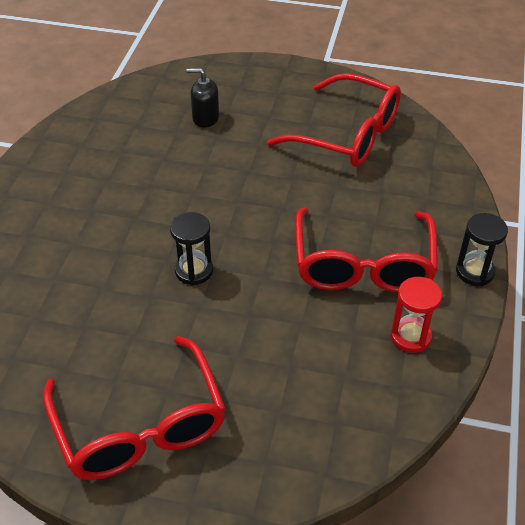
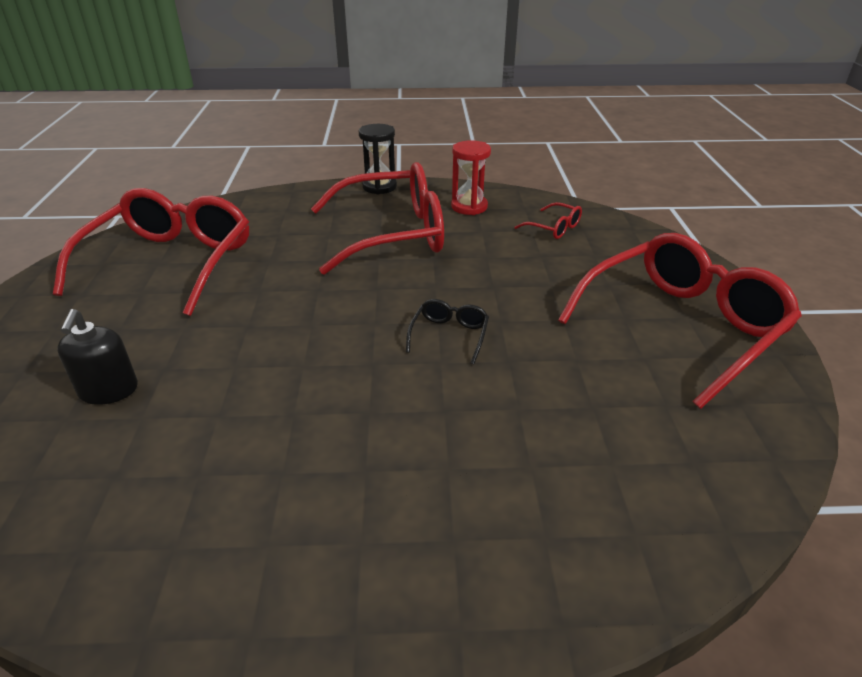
camera: 105 degrees left, 10 degrees down
(194, 271) = (449, 335): black hourglass -> black glasses
(344, 397) = (554, 228): none -> red glasses

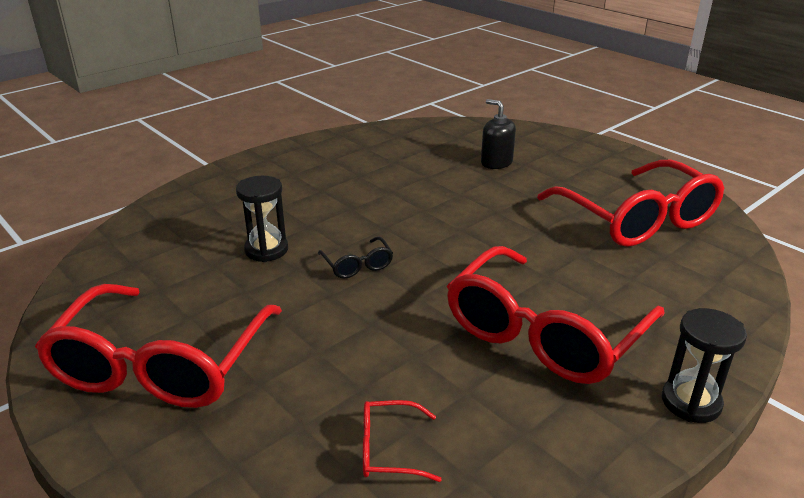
camera: 140 degrees right, 5 degrees down
(469, 207) = (535, 430): red hourglass -> none
(521, 399) = (266, 250): none -> black hourglass

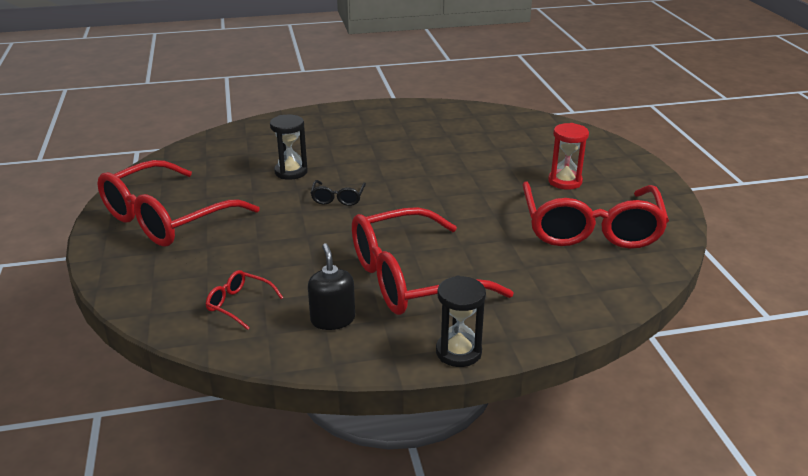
camera: 30 degrees right, 0 degrees up
(496, 162) = (528, 156): black soap dispenser -> black soap dispenser (332, 319)
(559, 179) = (565, 181): none -> red hourglass

